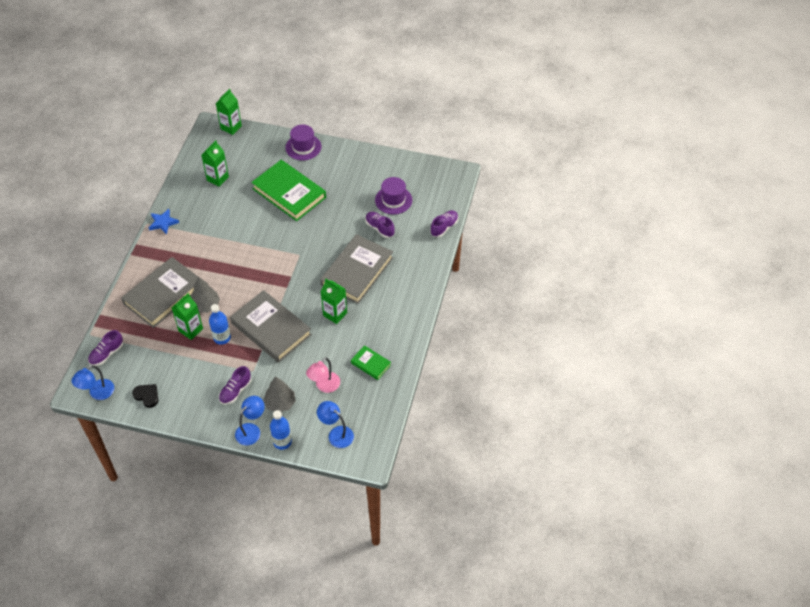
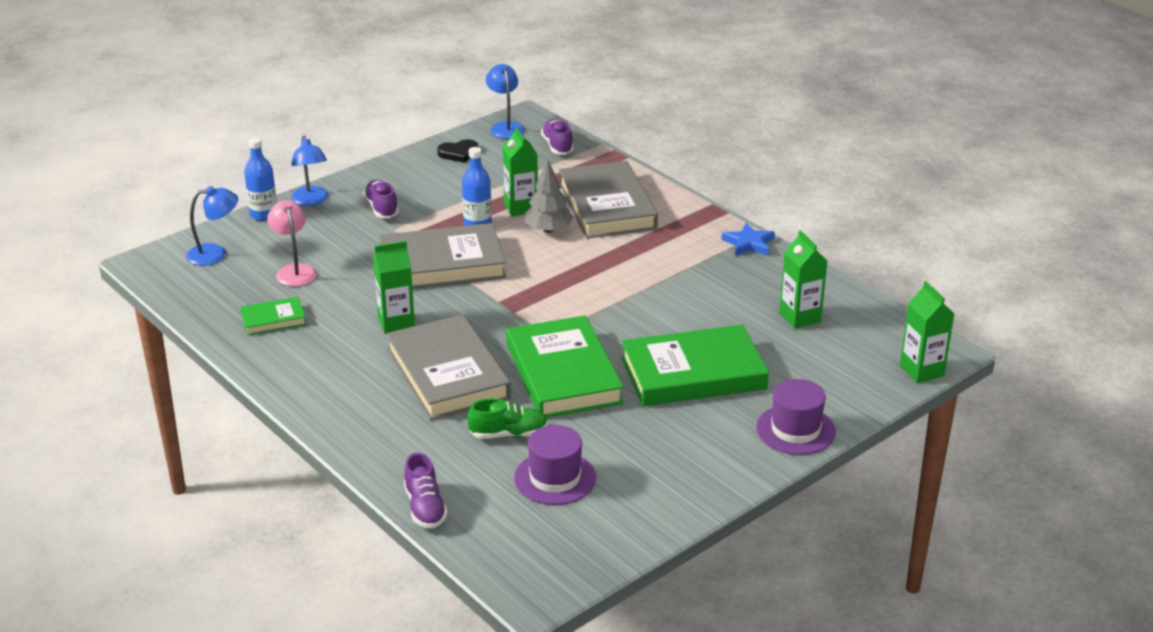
camera: 125 degrees right, 20 degrees down
(280, 403) = (318, 231): grey tree -> none
(324, 233) = (563, 374): none -> green book
(379, 228) = (508, 434): purple shoe -> green shoe

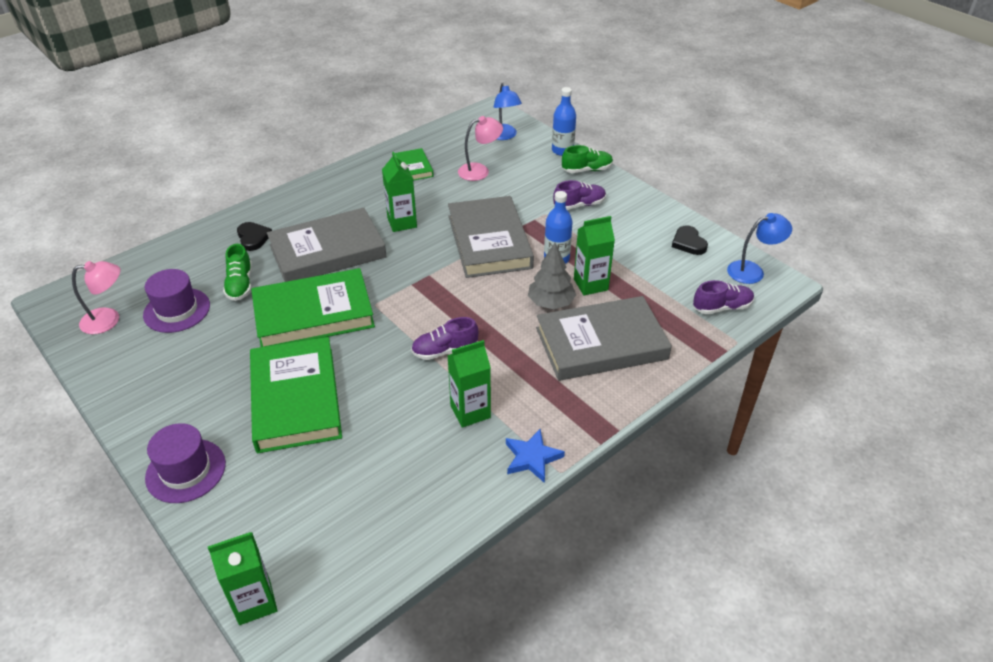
camera: 90 degrees right, 10 degrees up
(311, 201) = (587, 170): blue lamp -> green shoe
(412, 436) = (253, 238): none -> black heart
(425, 508) = (169, 248): purple shoe -> purple shoe (445, 350)
(572, 532) = (109, 320): none -> pink lamp
(800, 317) = (379, 492): green carton -> green carton (470, 412)

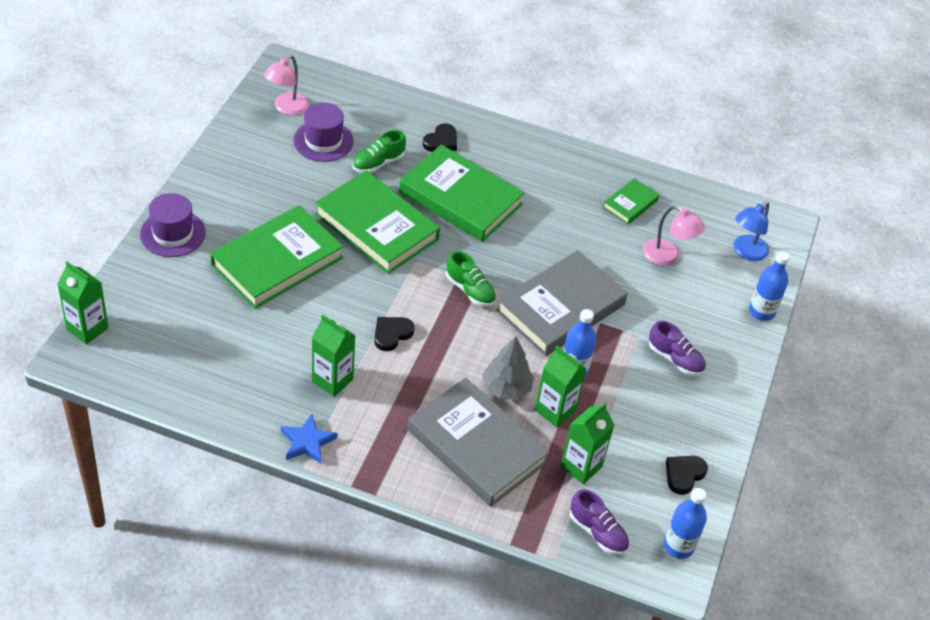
camera: 55 degrees right, 5 degrees up
(109, 320) = (286, 108): pink lamp -> pink lamp turned 75 degrees clockwise
(327, 251) = (460, 198): grey book -> green book
(402, 222) = (539, 231): green carton -> green carton (581, 466)
(445, 350) = (392, 334): purple shoe -> black heart
(587, 170) = (743, 345): green shoe -> green shoe (470, 290)
(752, 271) = (678, 546): blue lamp -> blue bottle

